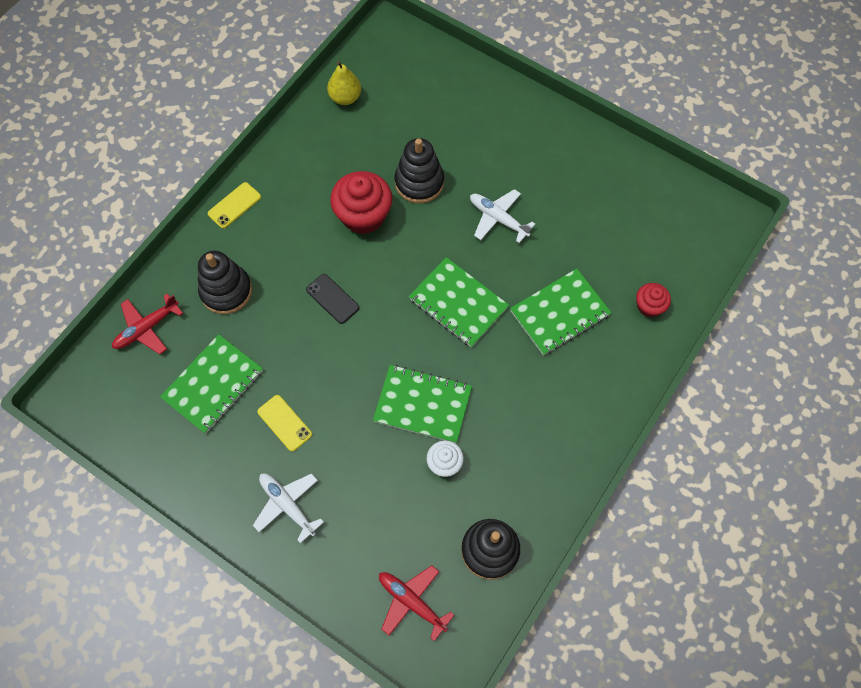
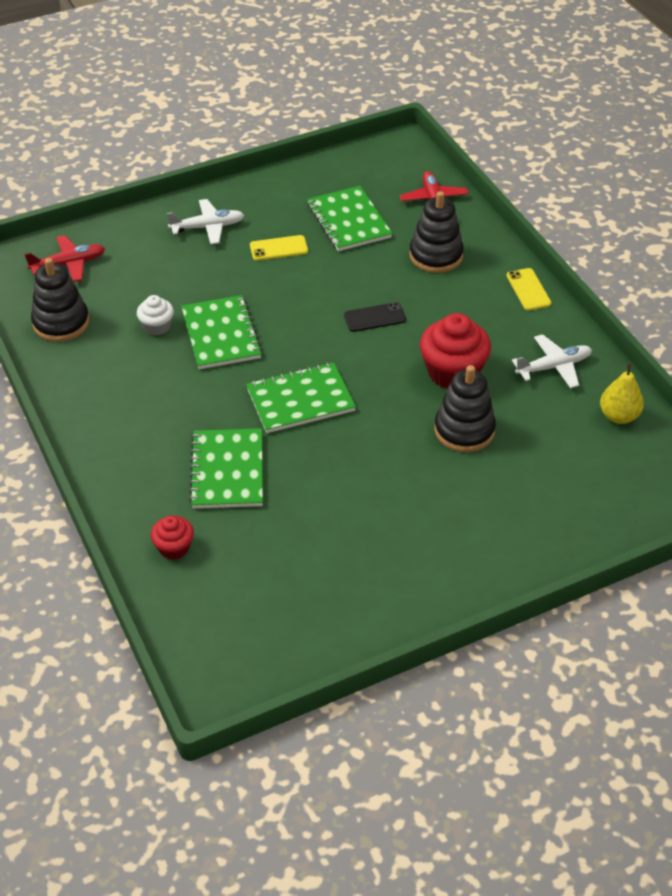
camera: 120 degrees right, 20 degrees down
(422, 405) = (221, 334): green notebook -> green notebook turned 60 degrees counterclockwise
(498, 218) = (374, 473): white plane -> white plane (554, 367)

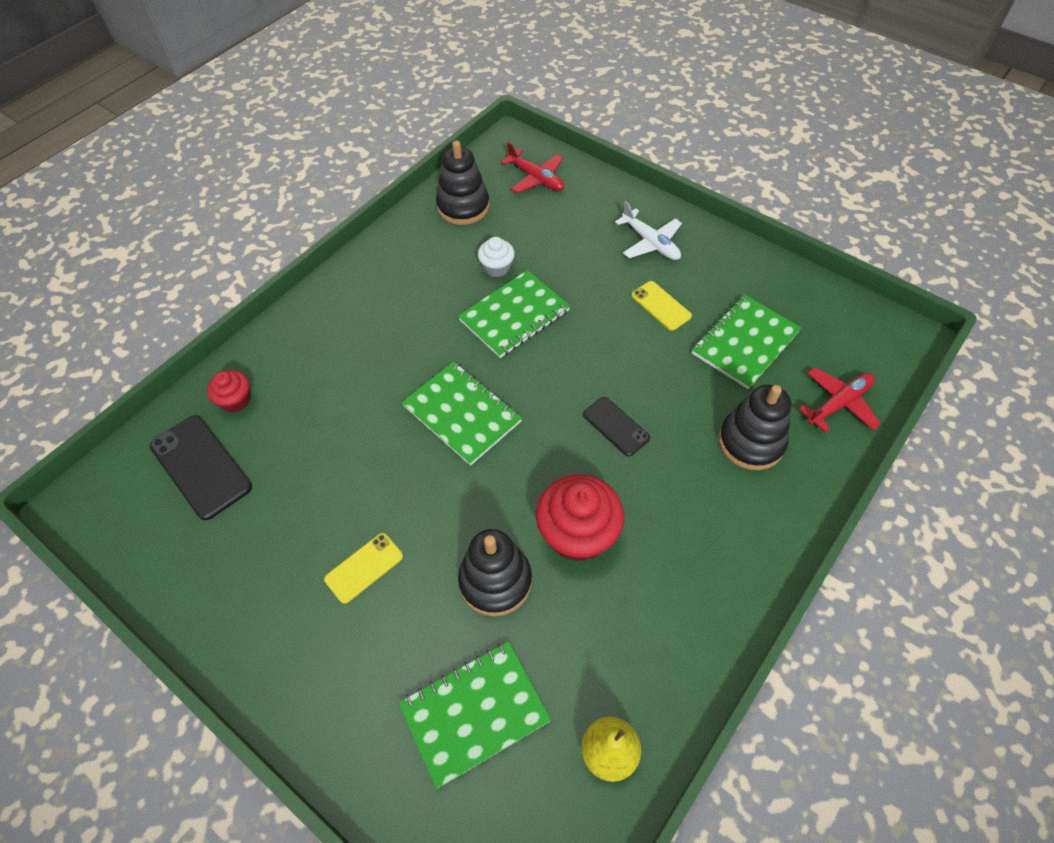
camera: 65 degrees right, 10 degrees up
(227, 470) = (343, 397): green notebook -> green notebook (475, 713)
(234, 589) = (201, 466): none -> black phone
(528, 289) = (763, 559): yellow phone -> yellow phone (364, 567)
(554, 367) = (650, 639): white plane -> none

